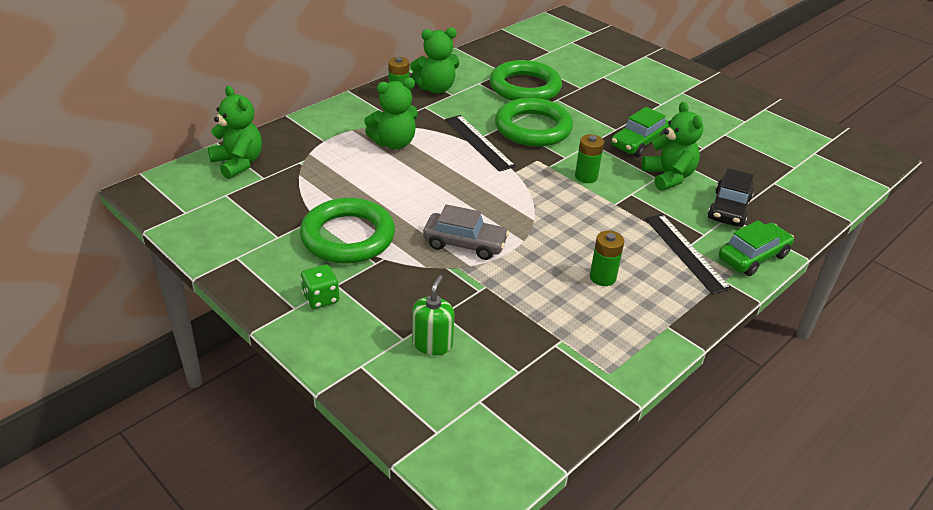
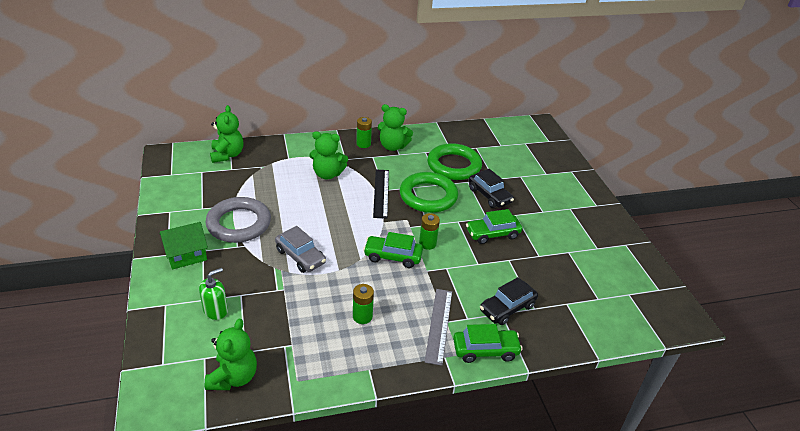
camera: 30 degrees right, 0 degrees up
(321, 298) = (186, 255): green dice -> green house
(348, 237) = (239, 224): green ring -> grey ring
(565, 204) = (393, 256): none -> green car
(594, 106) = (489, 195): none -> black car
(668, 177) = (487, 267): green teddy bear -> green teddy bear (233, 377)
(685, 252) = (439, 325): black ruler -> grey ruler

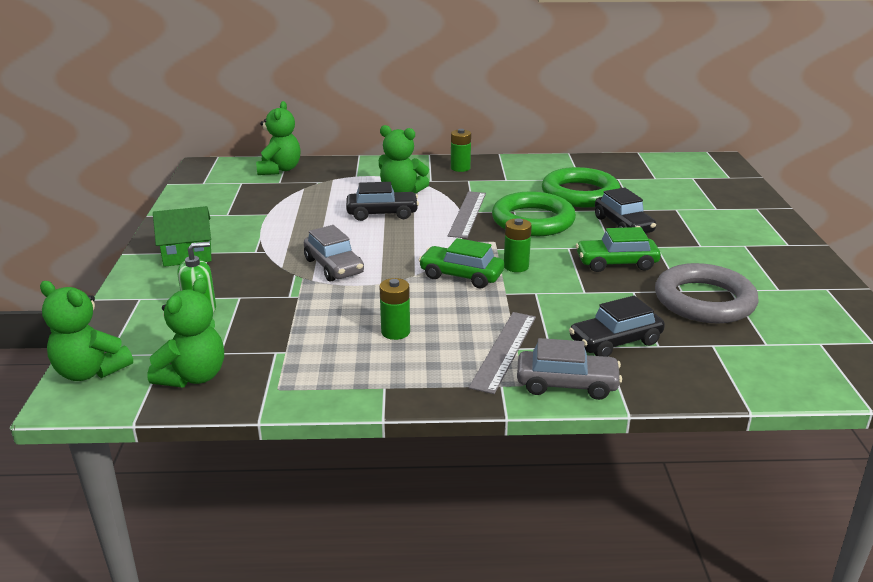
camera: 15 degrees right, 10 degrees down
(239, 224) = (266, 231): grey ring -> grey ring (704, 300)
(319, 197) = (382, 213): none -> black car
(381, 193) = (467, 214): black ruler -> grey ruler
(392, 146) = (499, 172): green teddy bear -> green teddy bear (90, 372)
(485, 350) = (567, 384): green car -> grey car

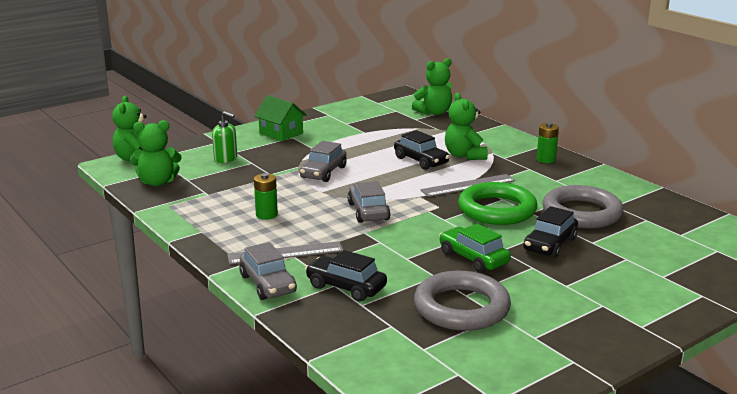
camera: 55 degrees right, 5 degrees down
(461, 276) = (368, 211): green car -> grey car
(516, 266) = (410, 224): green battery -> none
(580, 194) = (581, 213): green ring -> grey ring

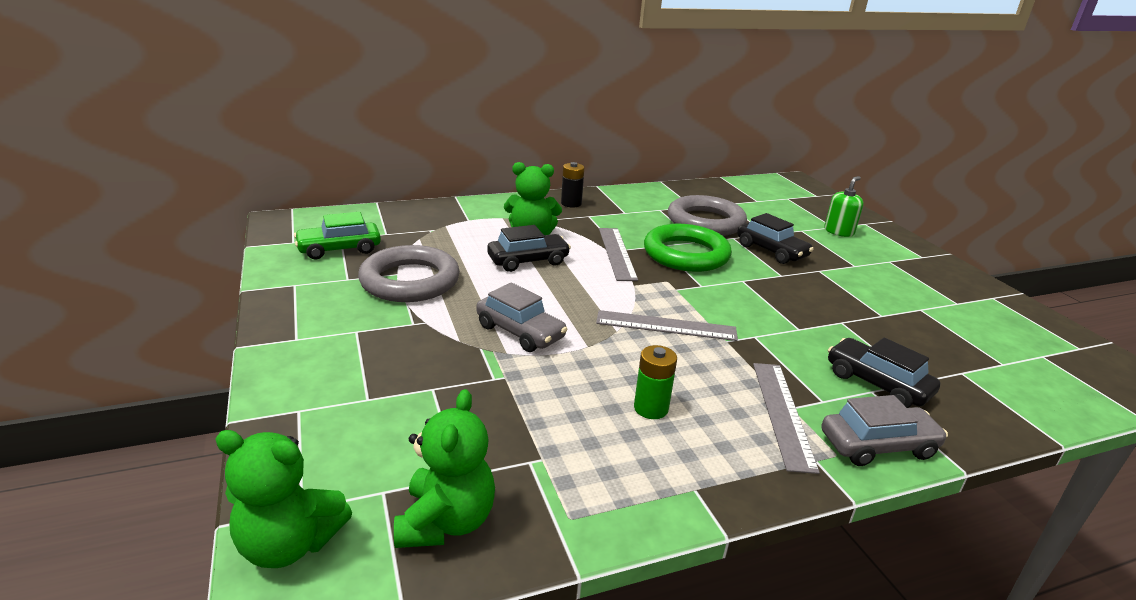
camera: 75 degrees left, 5 degrees up
(226, 158) = (392, 414): green soap dispenser -> green soap dispenser (839, 231)
(281, 133) = (329, 338): green house -> none
(346, 287) = (877, 384): black car -> black car turned 90 degrees clockwise
(368, 211) = (666, 326): grey car -> grey ruler
(434, 112) = (377, 219): green teddy bear -> none
(461, 307) = (910, 324): grey ring -> grey ring (410, 281)
(473, 258) = (800, 293): green car -> green car (339, 249)
(546, 159) = (571, 203): green battery -> black battery

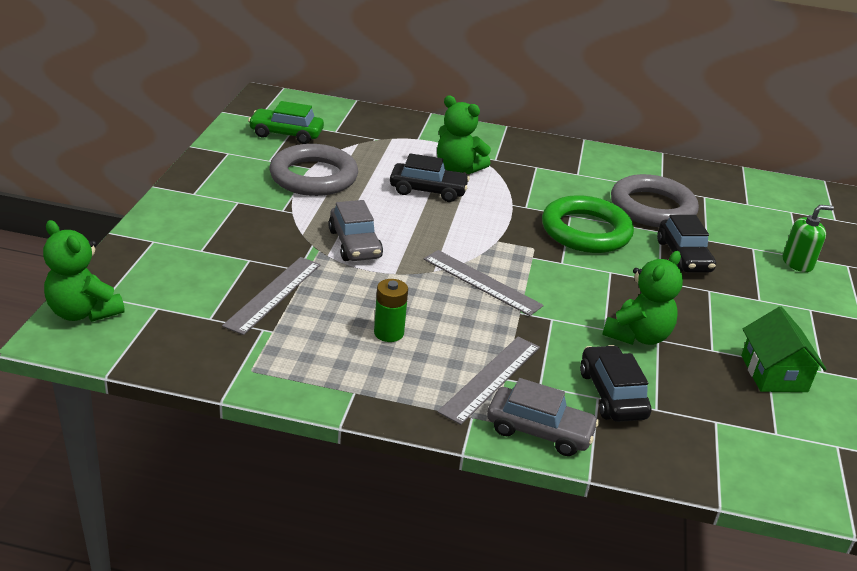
camera: 30 degrees right, 5 degrees up
(446, 521) = (176, 339): green teddy bear -> green teddy bear (637, 336)
(571, 203) = (533, 150): black battery -> none
(617, 253) = (518, 209): grey ruler -> grey ruler (273, 294)
(937, 317) = (773, 373): none -> green house

